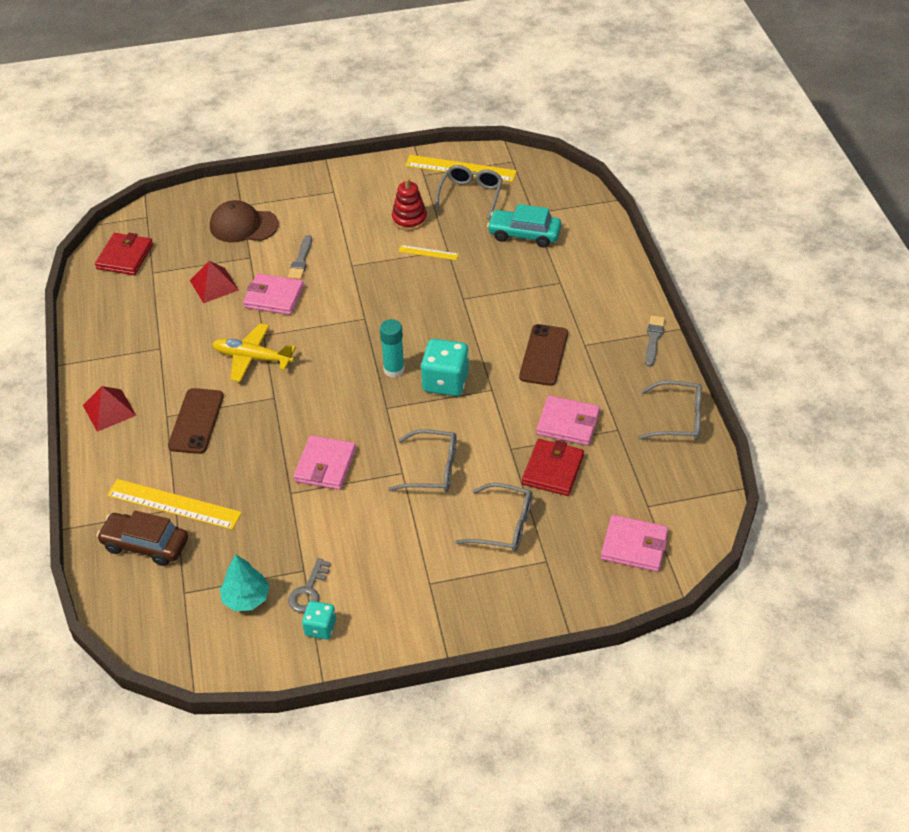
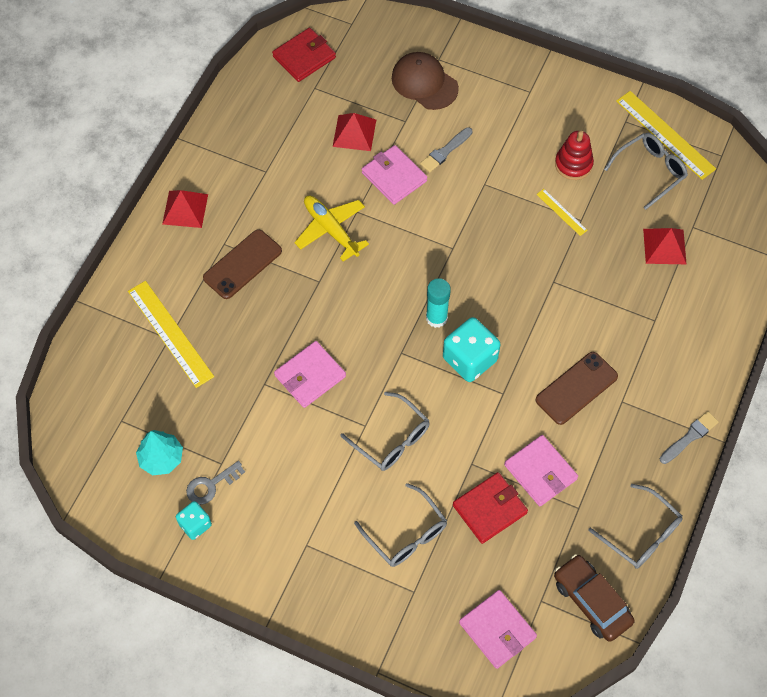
camera: 35 degrees right, 15 degrees up
(145, 545) = (124, 357): brown car -> brown car (591, 601)
(524, 234) = (664, 246): turquoise car -> red pyramid

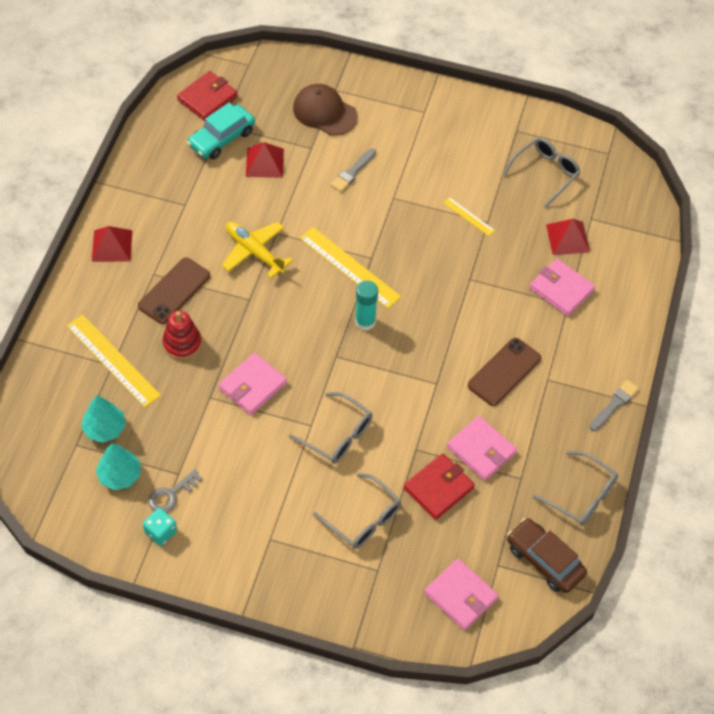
camera: 10 degrees left, 5 degrees down
(152, 406) = (105, 428): none -> turquoise tree
(313, 102) = (221, 138): none -> turquoise car
(394, 177) = (307, 199): pink wallet -> pink wallet (561, 289)
(470, 359) = (401, 356): turquoise dice -> none
(573, 164) = (474, 173): red stacking toy -> red stacking toy (182, 343)
(665, 134) = (554, 139): yellow ruler -> yellow ruler (349, 267)

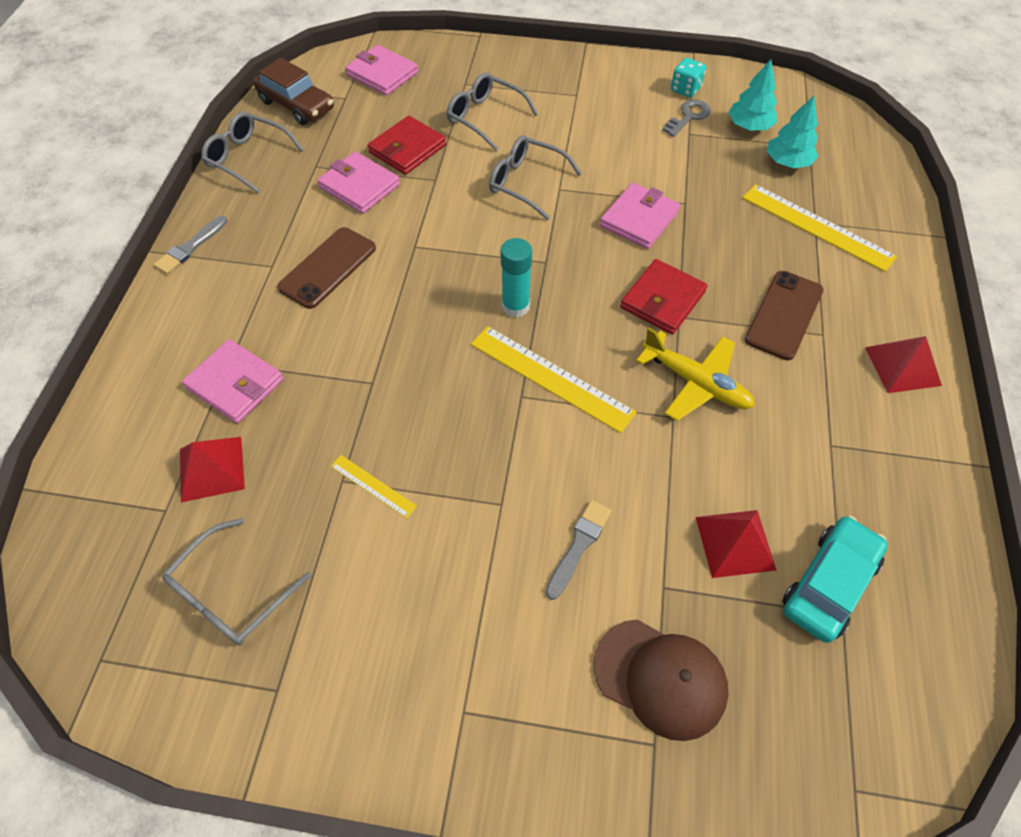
camera: 175 degrees right, 0 degrees up
(182, 343) = (743, 254): red stacking toy -> none
(207, 98) = (896, 678): red wallet -> red wallet (662, 300)

